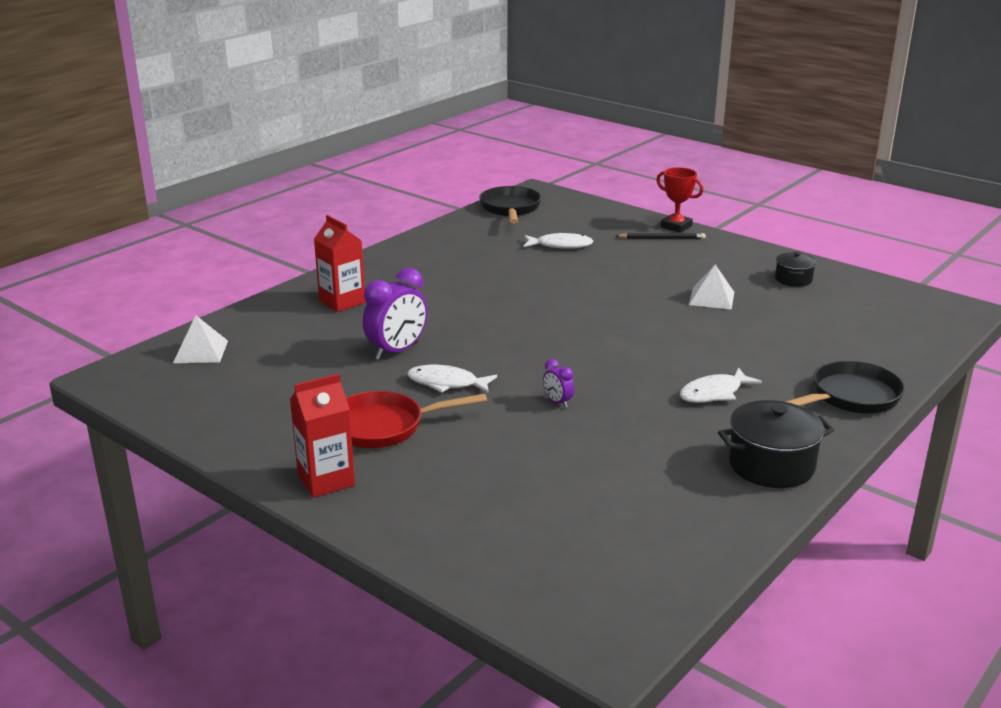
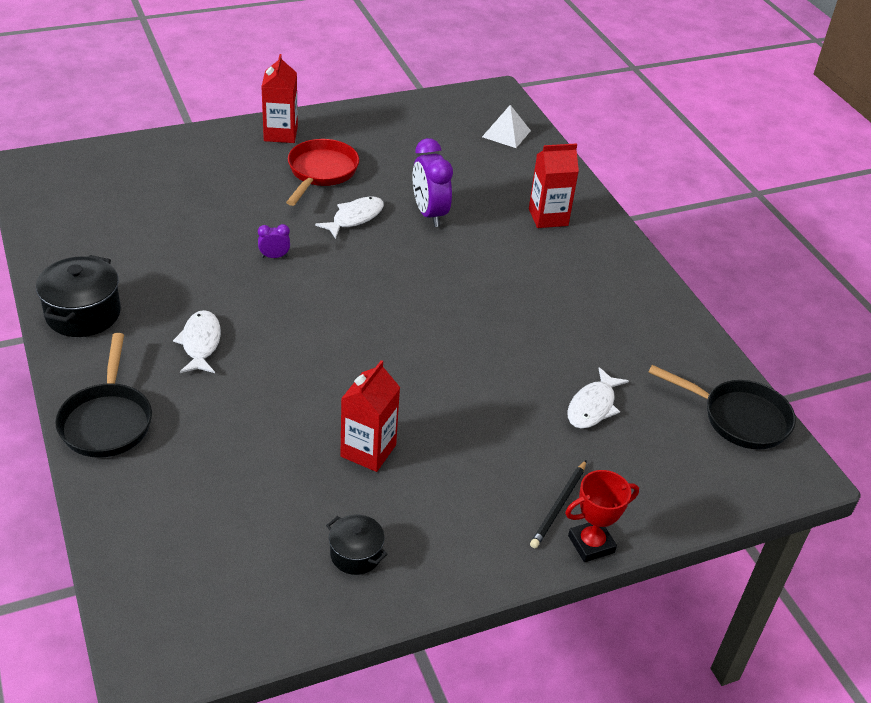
camera: 115 degrees right, 15 degrees up
(711, 298) = (368, 451): white pyramid -> red carton

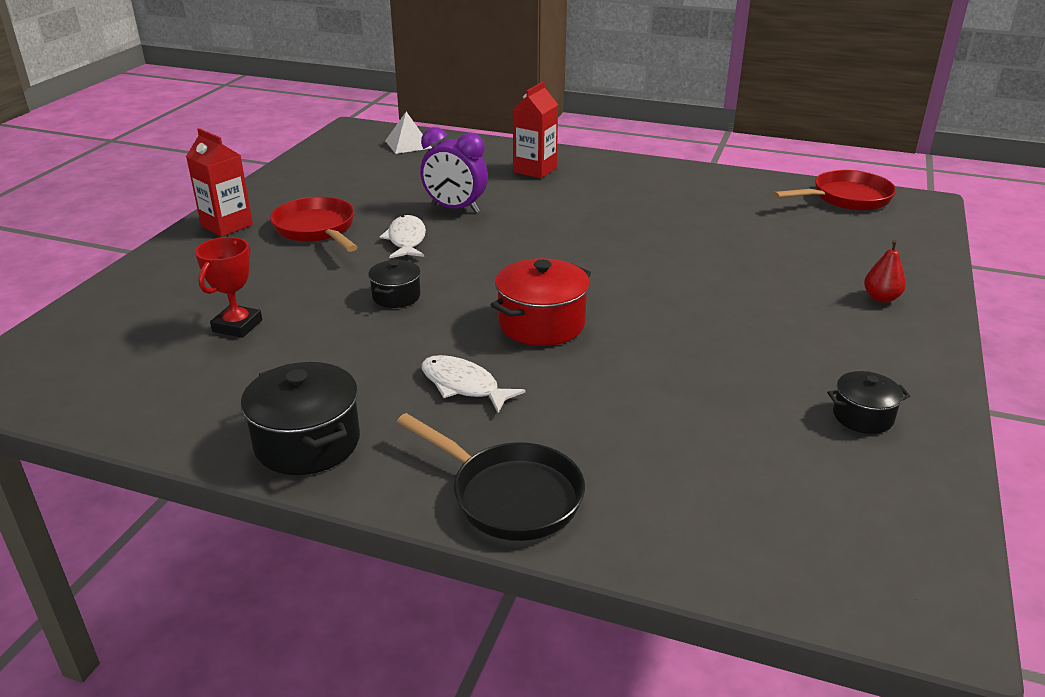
camera: 45 degrees left, 10 degrees down
(274, 256) = (396, 296): purple clock -> black pot
(311, 339) = (541, 324): none -> red pot
(368, 451) = (728, 355): red carton -> none
(559, 506) = (881, 298): black pencil -> red pear
(591, 544) = (937, 303): red trophy -> red trophy (237, 326)
(593, 406) = (778, 240): white fish -> none
(738, 418) = (846, 198): black pan -> red pan

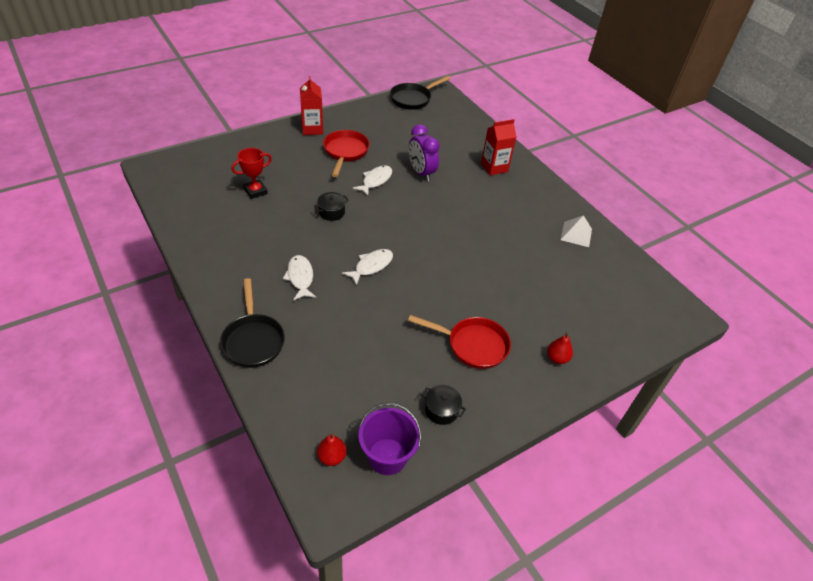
camera: 35 degrees right, 15 degrees up
(307, 442) = (216, 266): black pot -> none
(331, 147) = (413, 99): none -> black pan
(408, 144) = (453, 115): white pyramid -> white pyramid (576, 234)
(541, 324) = (371, 266): red pot -> white fish
(835, 555) = (332, 457): none -> red pear
(846, 198) = (645, 285): red pan -> red pan (472, 345)
(891, 505) = (387, 456): none -> purple bucket

